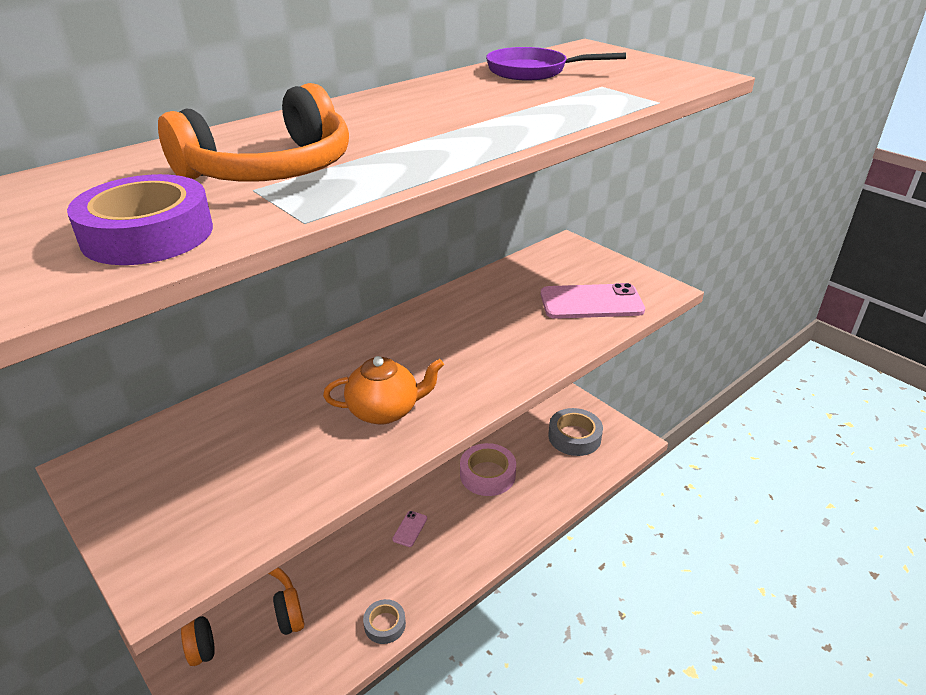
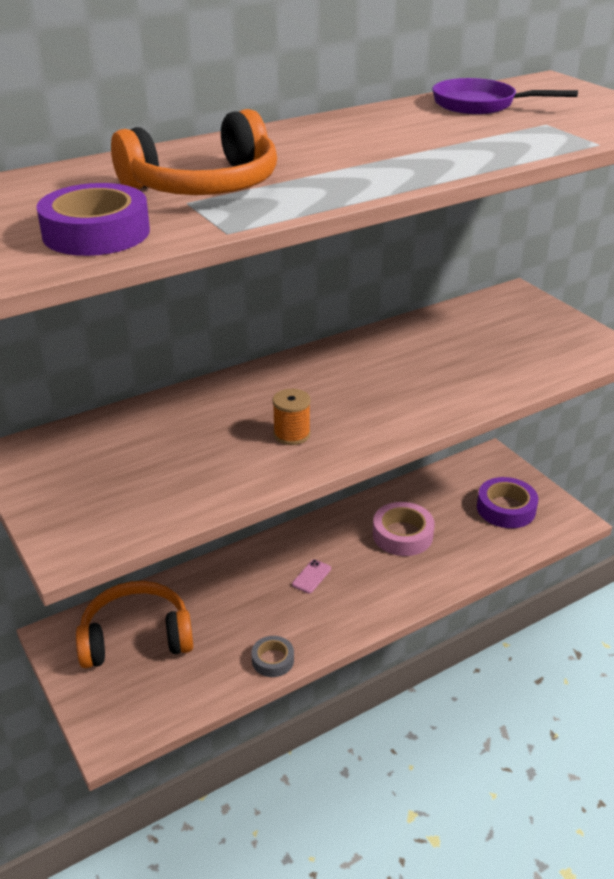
camera: 10 degrees right, 0 degrees up
(384, 410) = (291, 434): orange teapot -> orange spool
(574, 437) = (506, 508): grey tape -> purple tape
(591, 302) = (527, 354): pink phone -> none

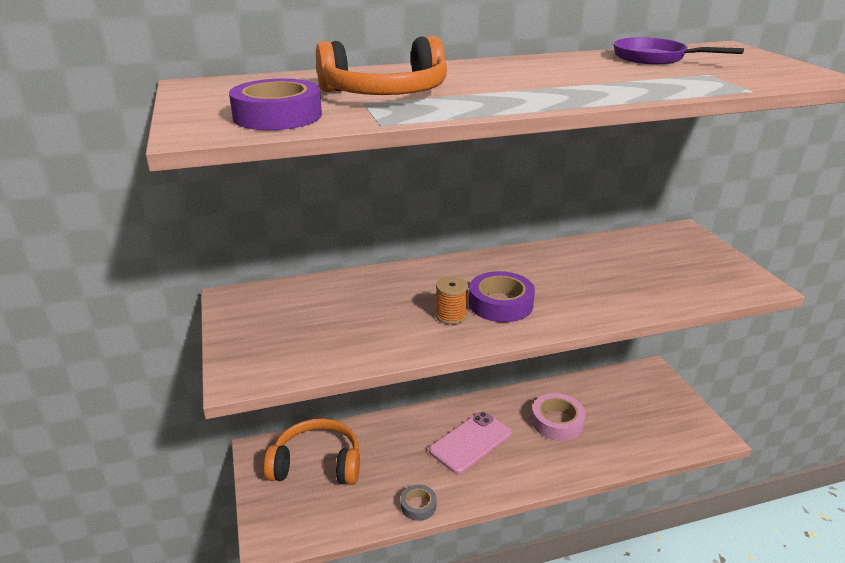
camera: 15 degrees right, 5 degrees down
(311, 576) = (470, 442): pink phone -> pink phone, size x2.26
(506, 508) = (654, 416): purple tape -> purple tape (500, 304)

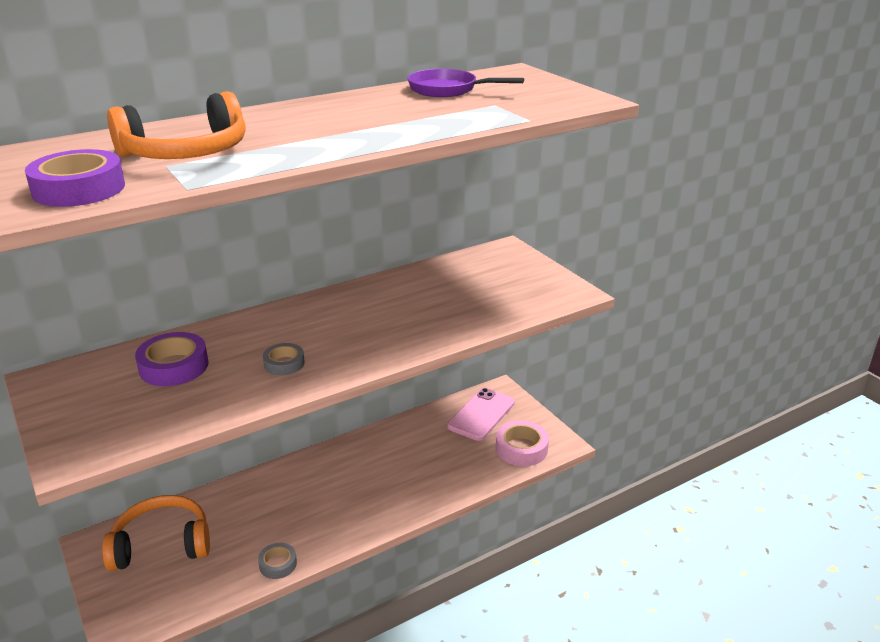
camera: 15 degrees left, 0 degrees up
(451, 315) = (284, 363): orange spool -> grey tape
(470, 442) = (325, 492): pink phone -> pink phone (481, 414)
(500, 304) = (333, 344): purple tape -> purple tape (174, 366)
(557, 422) = (410, 457): pink tape -> pink tape (521, 449)

